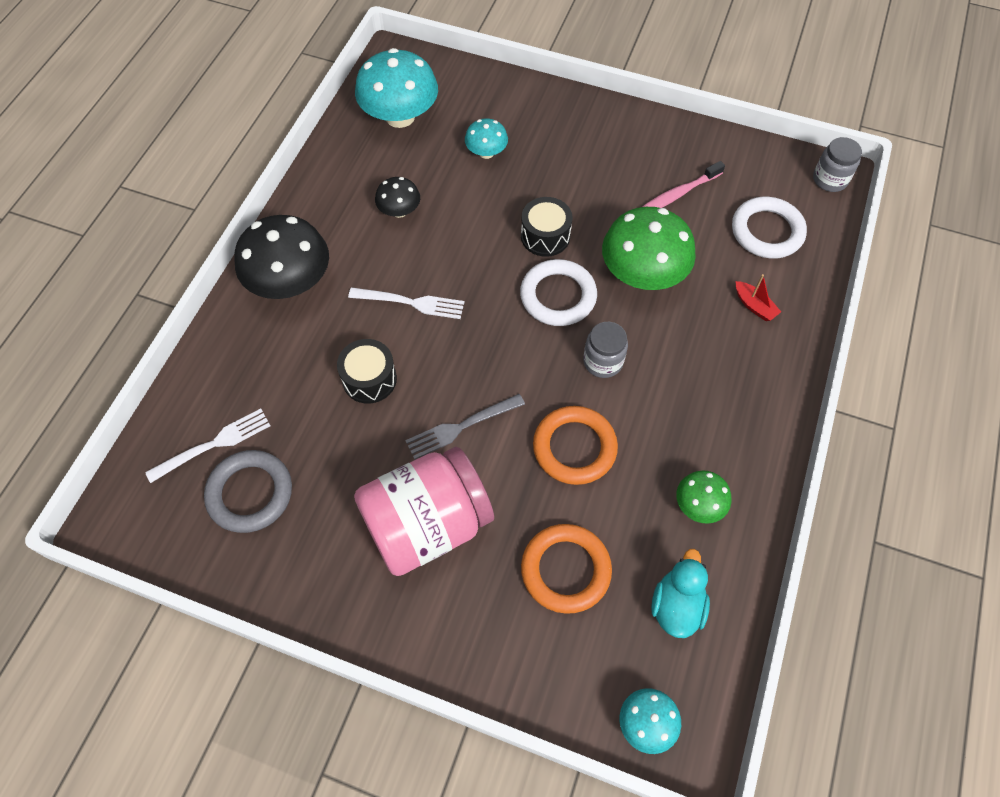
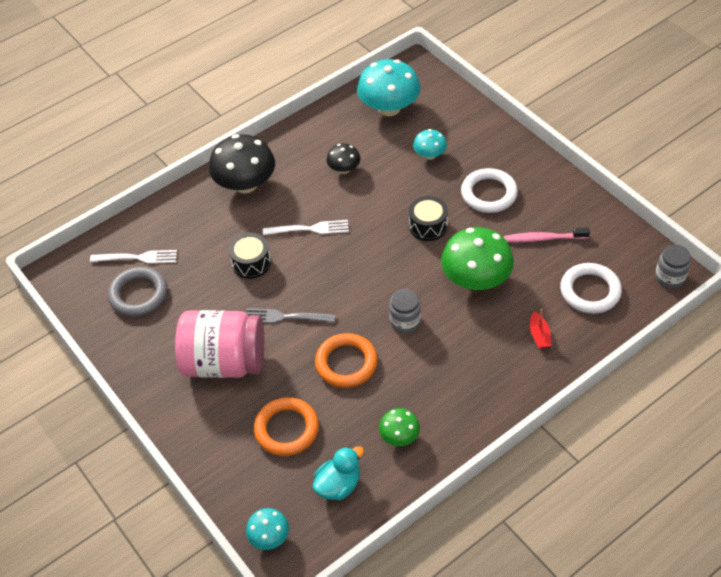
camera: 35 degrees right, 10 degrees down
(411, 303) = (309, 229): white fork -> white fork turned 45 degrees counterclockwise
(558, 296) = (407, 267): white ring -> white ring (489, 194)

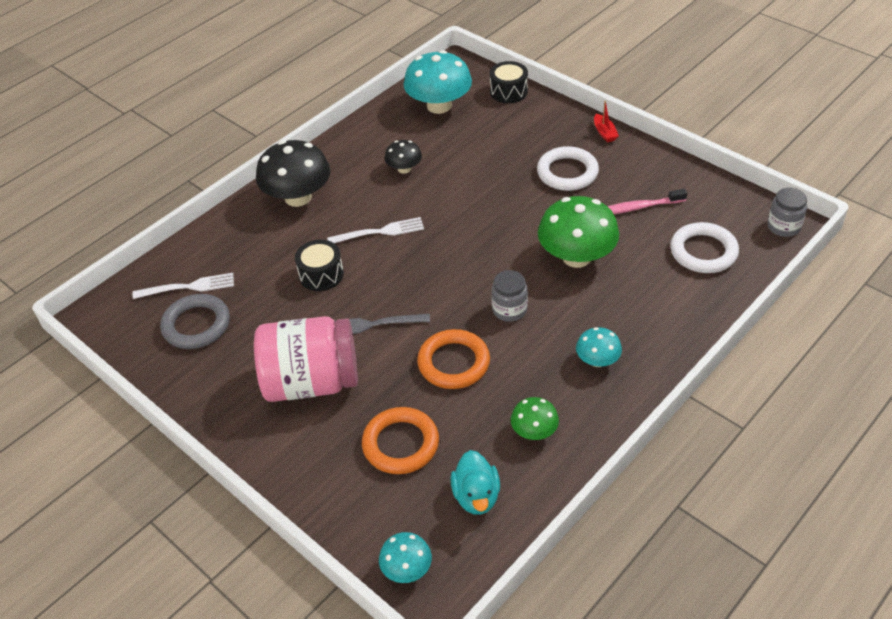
camera: 10 degrees left, 5 degrees down
(338, 485) = (476, 496): turquoise duck -> turquoise duck turned 135 degrees clockwise
(428, 226) = (510, 212): black drum -> black drum (508, 91)
(429, 155) = (494, 144): turquoise mushroom -> turquoise mushroom (597, 360)
(539, 335) = (661, 303): red boat -> red boat (604, 133)

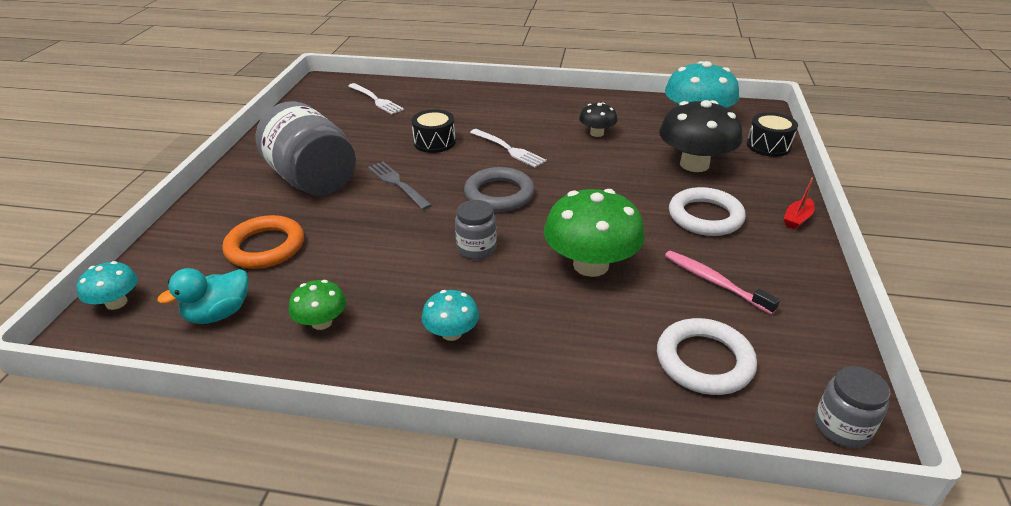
camera: 55 degrees right, 10 degrees down
(196, 325) = (340, 116): grey ring -> grey ring (499, 194)
(298, 197) = (509, 104): black mushroom -> black mushroom (694, 164)
(312, 382) = (313, 180): pink jar -> grey jar
(453, 363) = (382, 240): orange ring -> none

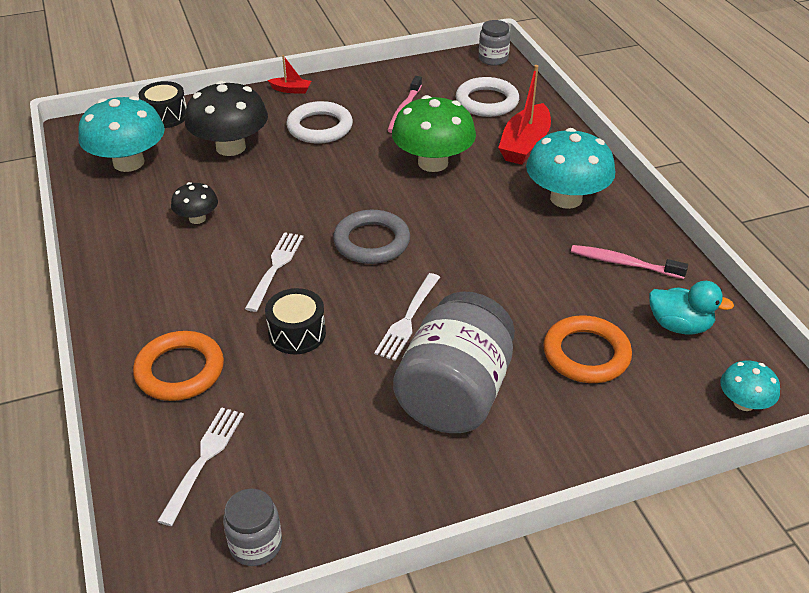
camera: 120 degrees left, 5 degrees up
(322, 322) = (624, 263): green mushroom -> pink toothbrush
(397, 184) = (408, 319): grey fork -> white fork
(447, 104) = (180, 370): none -> orange ring
(451, 333) = (566, 198): turquoise mushroom -> turquoise mushroom, size x1.93
(476, 248) = (465, 223): grey jar -> grey jar (256, 544)
(579, 350) = (525, 144): none -> red boat

